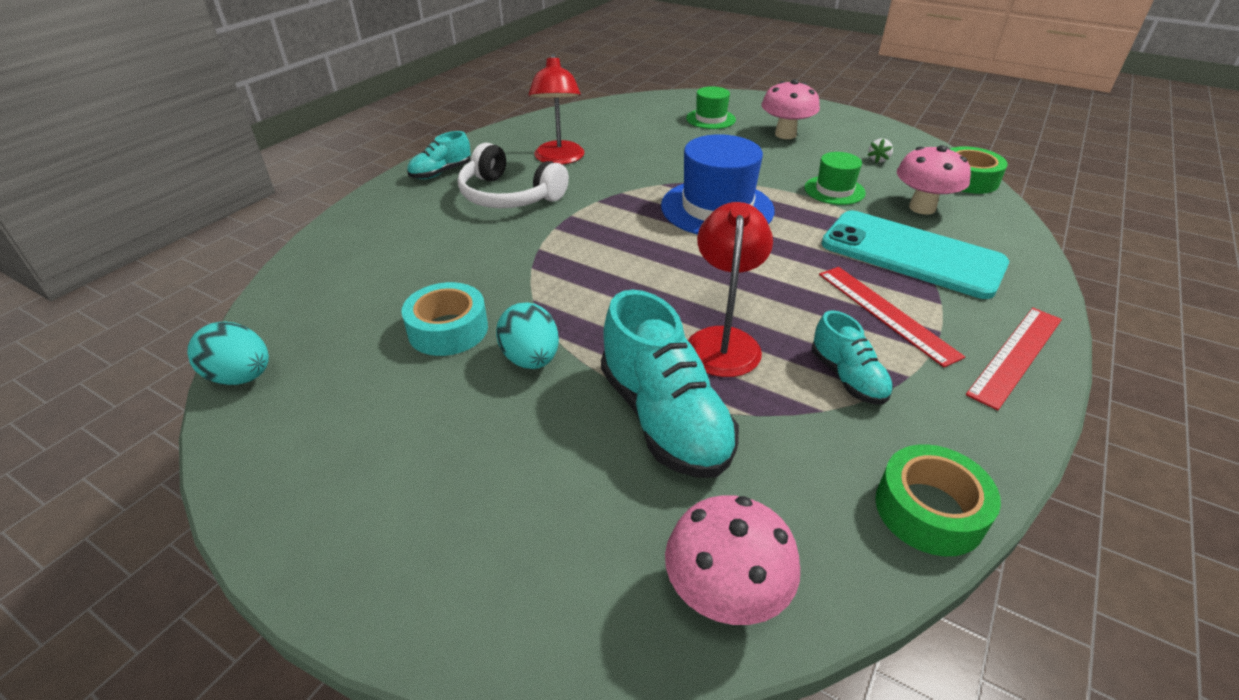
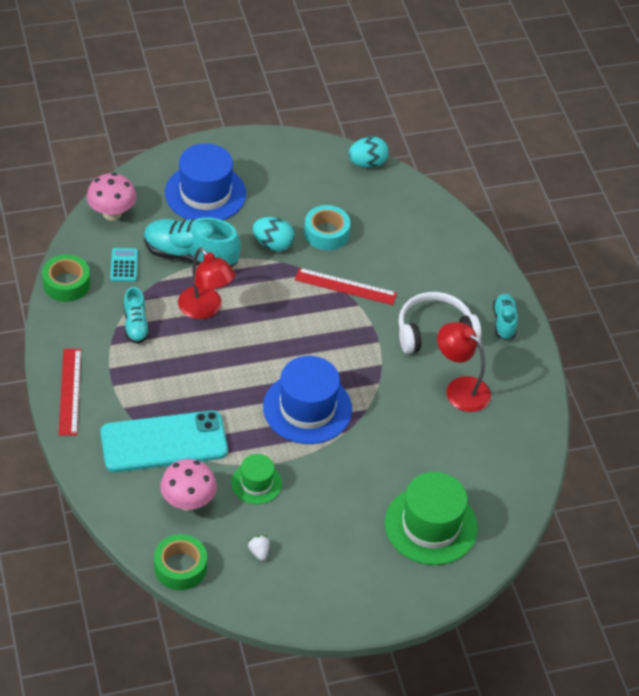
camera: 130 degrees right, 10 degrees up
(512, 505) = (205, 193): none -> blue hat
(710, 119) = (431, 525): green hat -> green hat, size x1.82
(785, 134) = (354, 542): pink mushroom -> none
(790, 474) = (124, 265): none -> turquoise calculator
(847, 377) = (136, 325): turquoise shoe -> turquoise shoe turned 120 degrees counterclockwise
(886, 313) = (146, 380): red ruler -> red ruler (345, 286)

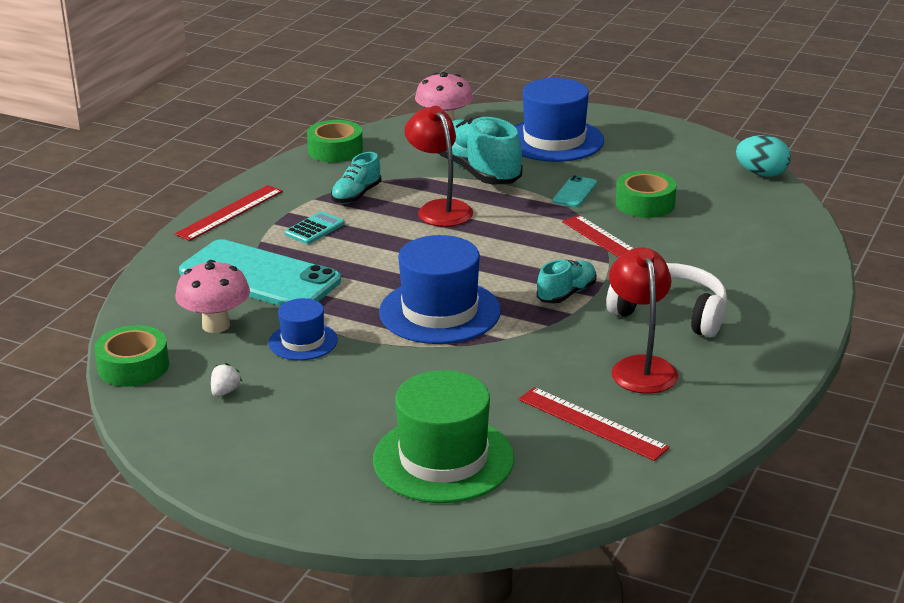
camera: 45 degrees right, 20 degrees down
(124, 265) = (405, 157): turquoise calculator -> turquoise calculator (314, 229)
(205, 309) = (439, 209): red lamp -> red lamp turned 150 degrees clockwise
(256, 483) = (303, 341): green hat -> blue hat
(273, 244) = (575, 192): turquoise egg -> turquoise phone
(326, 233) = (645, 204): turquoise tape -> green tape
(477, 449) = (592, 423): none -> red ruler
(504, 322) = (772, 337): turquoise shoe -> turquoise shoe (566, 294)

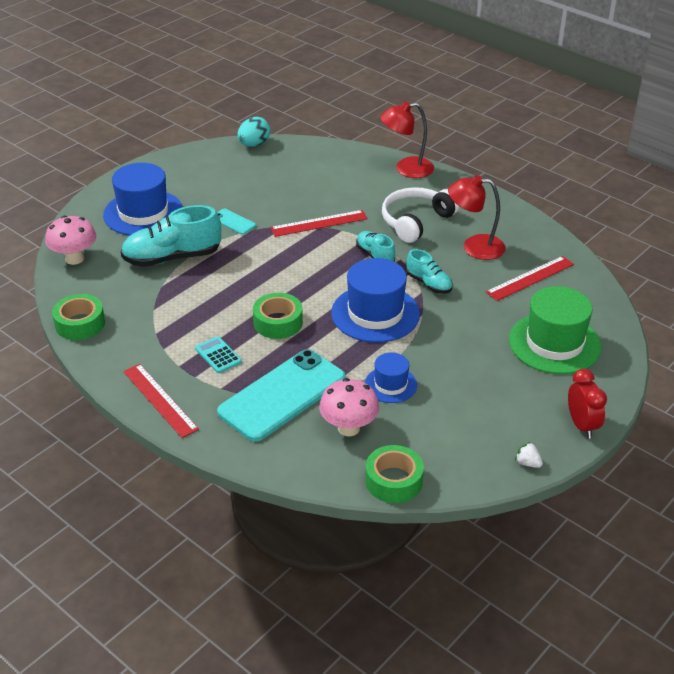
camera: 75 degrees left, 10 degrees up
(225, 392) = (446, 433): white strawberry -> white strawberry (527, 463)
(270, 498) = (582, 425): none -> red clock
(356, 195) = (172, 324): turquoise shoe -> turquoise shoe (429, 284)
(439, 209) = (221, 287): red lamp -> red lamp (406, 169)
(645, 204) = (268, 197): green tape -> green tape (278, 322)

